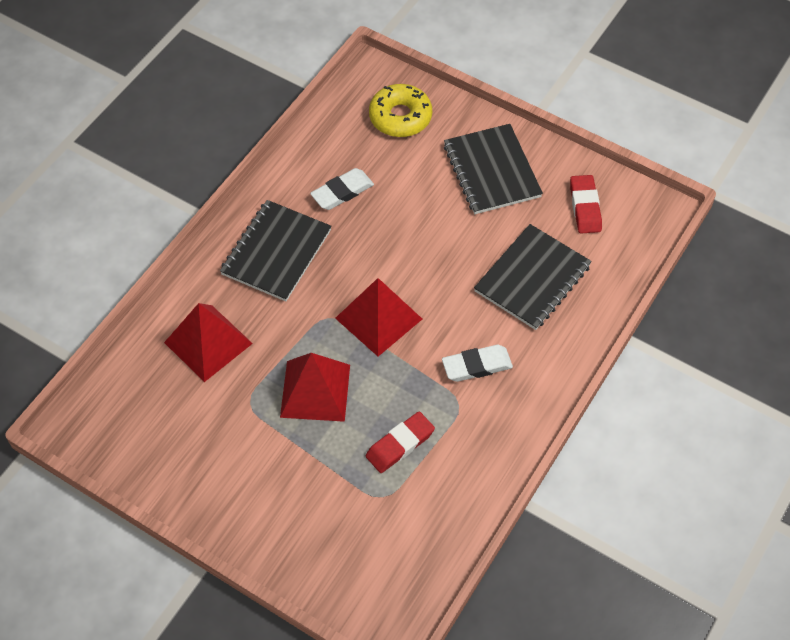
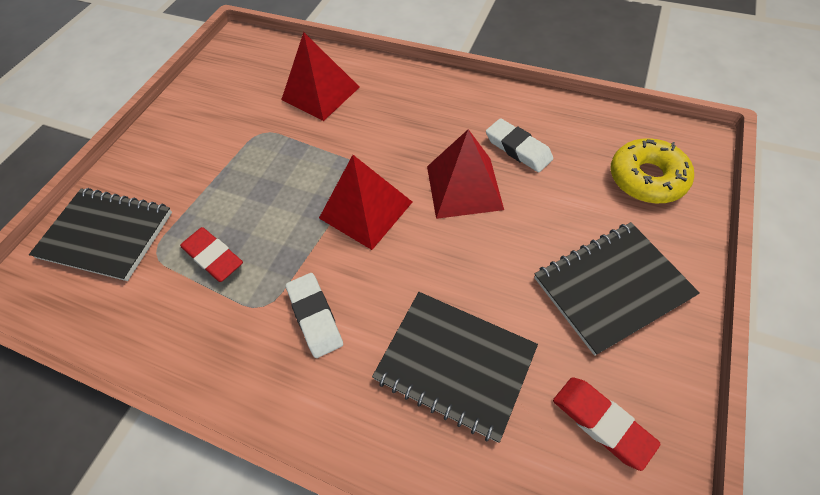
camera: 85 degrees right, 0 degrees up
(276, 252) = (427, 115): black notebook -> black notebook (106, 235)
(315, 391) = (275, 175): red pyramid -> red pyramid (464, 187)
(585, 207) = (601, 422): red eraser -> red eraser turned 60 degrees clockwise

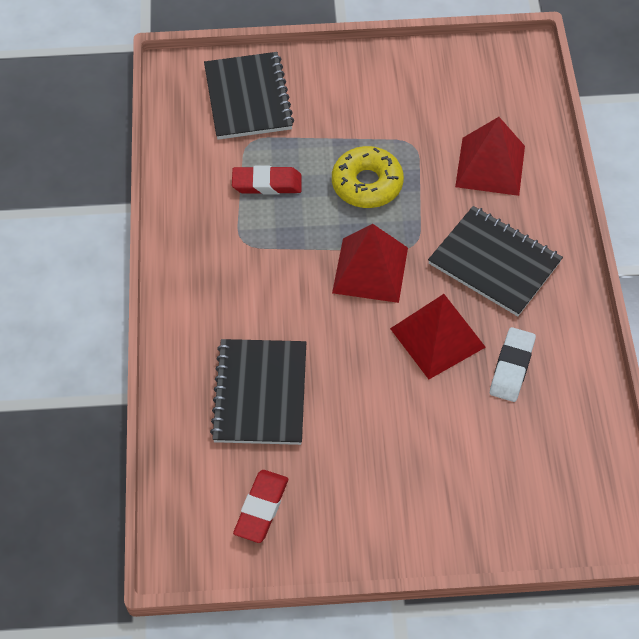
camera: 60 degrees right, 0 degrees up
(213, 257) = (267, 184): red eraser -> red eraser turned 75 degrees clockwise
(315, 316) = (252, 281): white eraser -> none
(611, 287) = (387, 488): black notebook -> black notebook (494, 263)
(646, 178) = (534, 492): yellow donut -> yellow donut (367, 184)

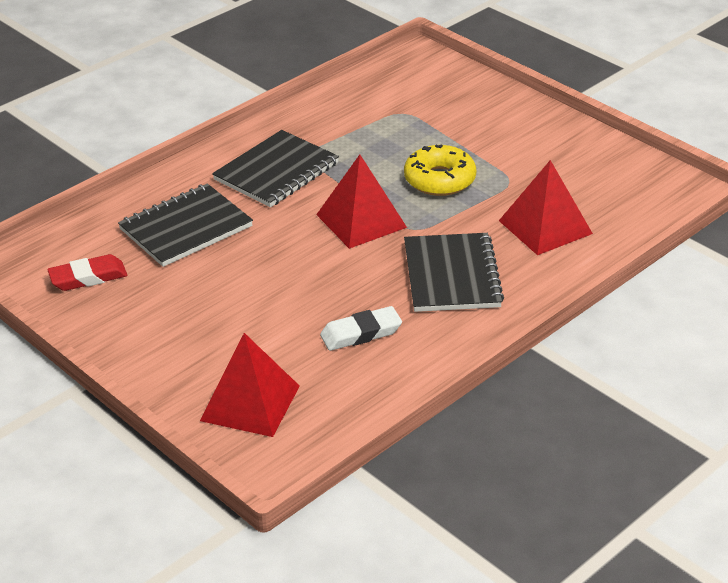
camera: 50 degrees right, 20 degrees down
(248, 98) = (440, 92): black notebook -> black notebook (276, 171)
(267, 184) = (375, 138): red eraser -> none
(437, 337) = (340, 283): red pyramid -> red pyramid (250, 403)

